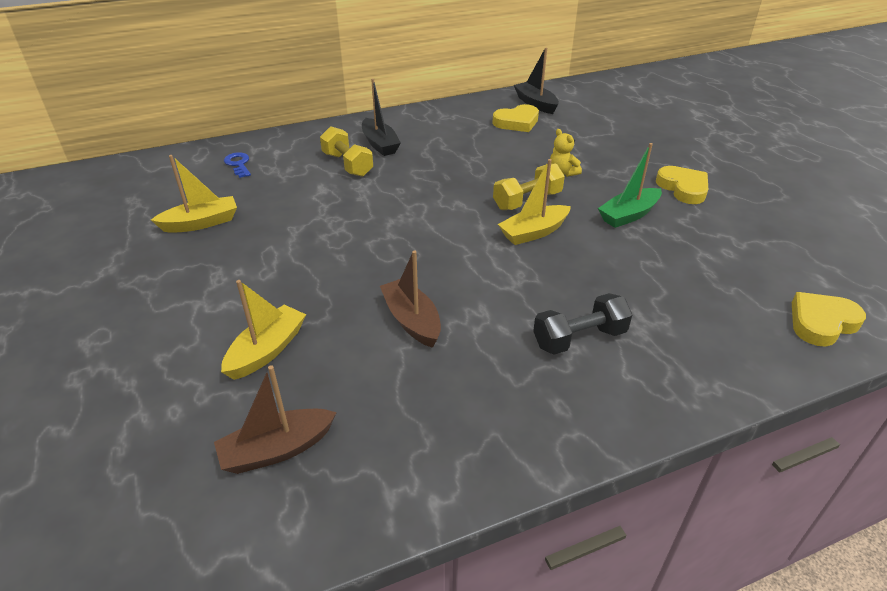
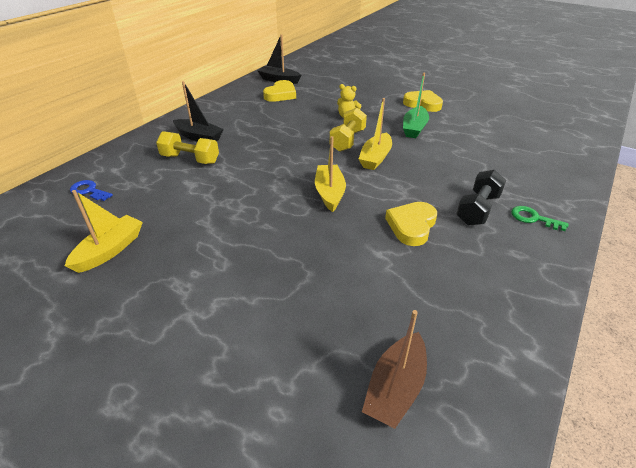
camera: 35 degrees left, 0 degrees up
(267, 350) = (295, 320): yellow boat -> yellow boat (329, 193)
(412, 320) = (371, 246): brown boat -> none
(637, 380) = (533, 218): none -> green key
(821, 322) = (567, 149): yellow heart -> yellow heart (411, 226)

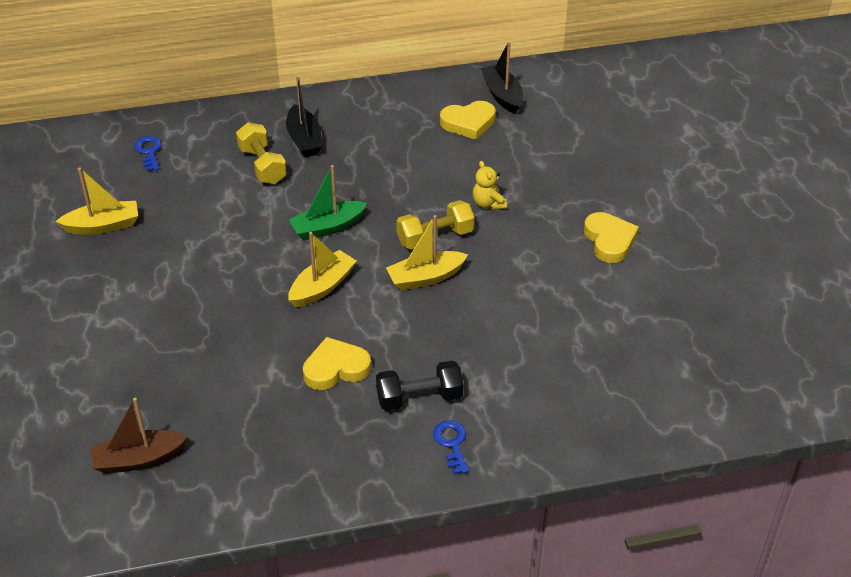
camera: 45 degrees right, 5 degrees up
(414, 128) = (532, 268): green boat -> green boat (327, 227)
(533, 218) = (451, 444): green key -> blue key

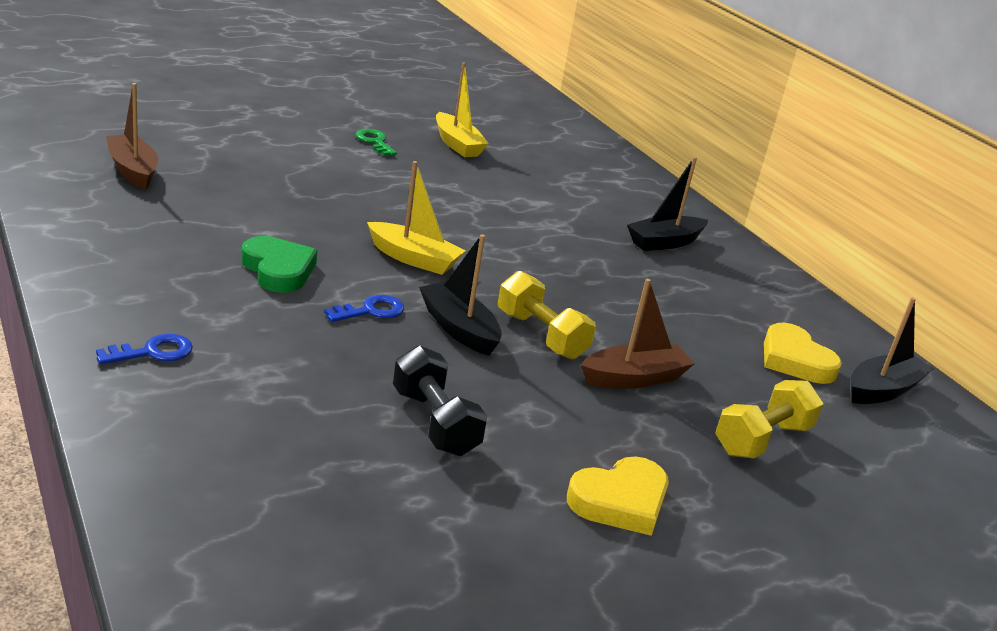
camera: 70 degrees right, 15 degrees down
(90, 282) = (374, 142): none -> green key
(149, 152) = (580, 161): blue key -> blue key (371, 311)
(262, 165) = (601, 219): yellow dumbbell -> yellow dumbbell (762, 439)
(327, 227) = (518, 260): green boat -> none
(336, 368) = (278, 270): yellow heart -> green heart
(419, 398) = (234, 327): black dumbbell -> black dumbbell (434, 422)
(425, 277) = (459, 329): yellow boat -> black boat
(488, 204) = (634, 378): yellow teddy bear -> brown boat

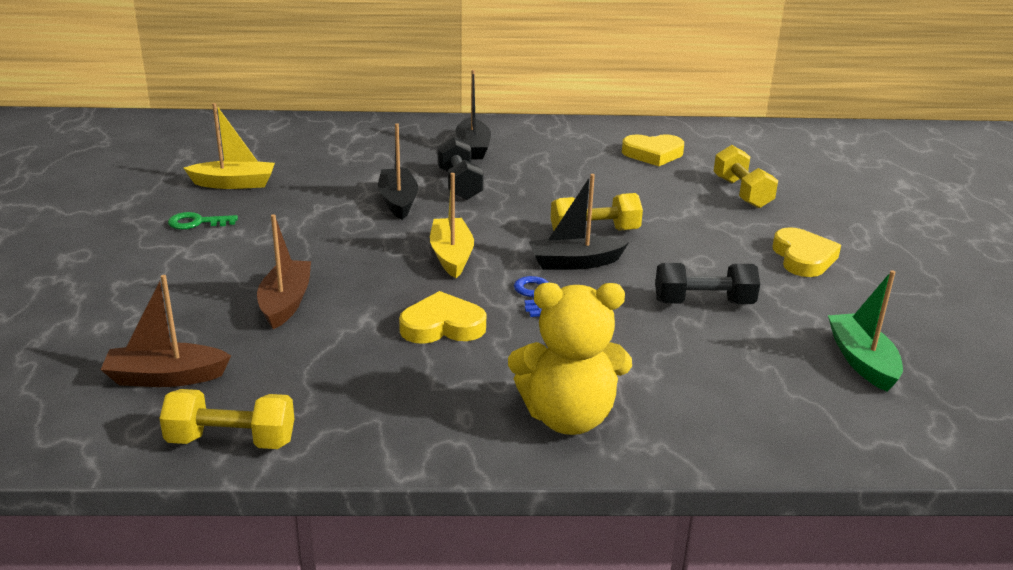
camera: 60 degrees left, 0 degrees up
(58, 207) = (231, 441): none -> yellow dumbbell
(153, 352) = (568, 417): blue key -> yellow teddy bear
(278, 270) = (442, 326): green heart -> yellow heart
(376, 560) = (862, 361): none -> green boat
(414, 259) = (451, 256): yellow boat -> yellow boat turned 60 degrees counterclockwise
(569, 245) = (459, 185): none -> black dumbbell
(634, 378) = (662, 213): brown boat -> brown boat (285, 303)
(882, 390) = (694, 139): black boat -> black boat (398, 201)

